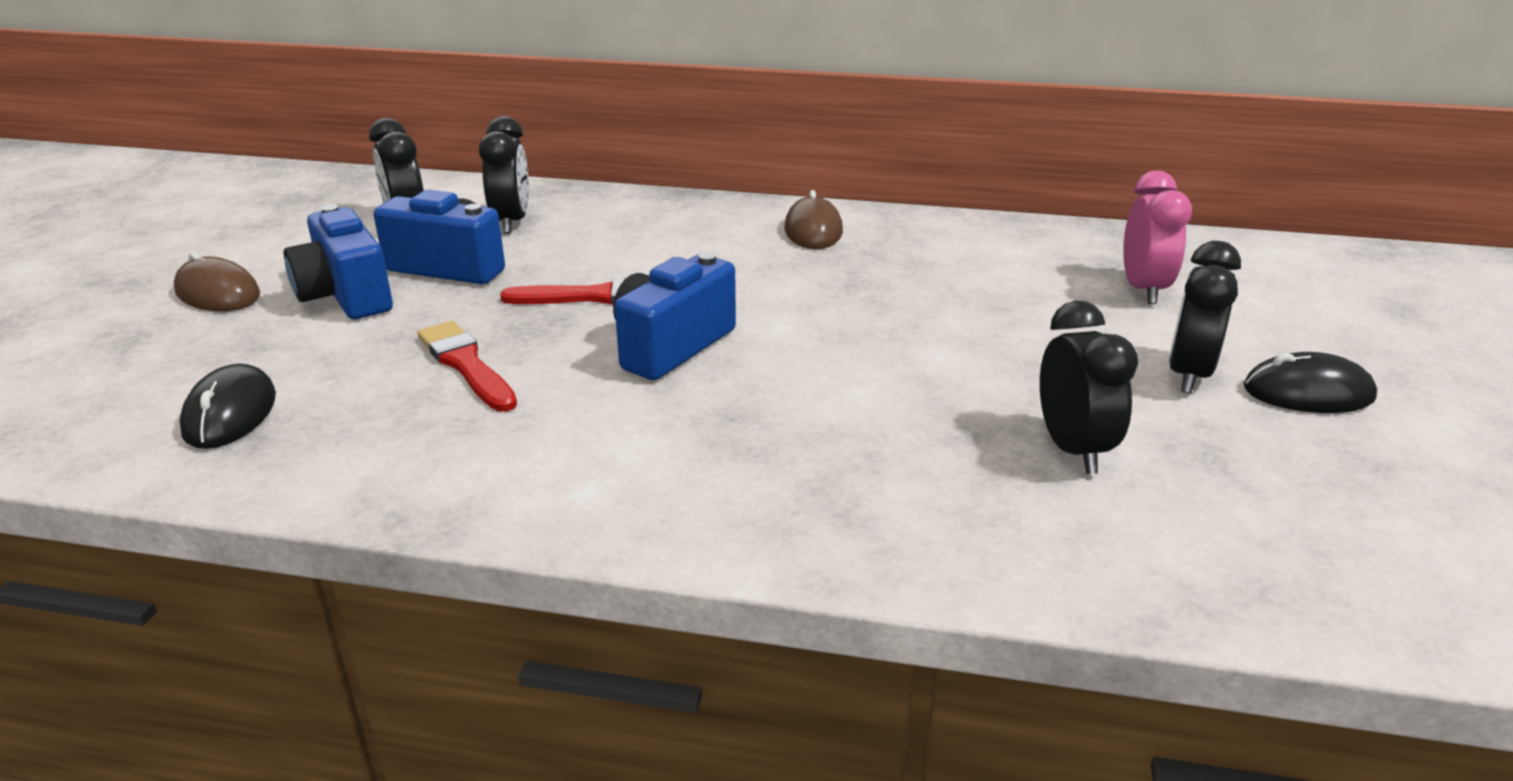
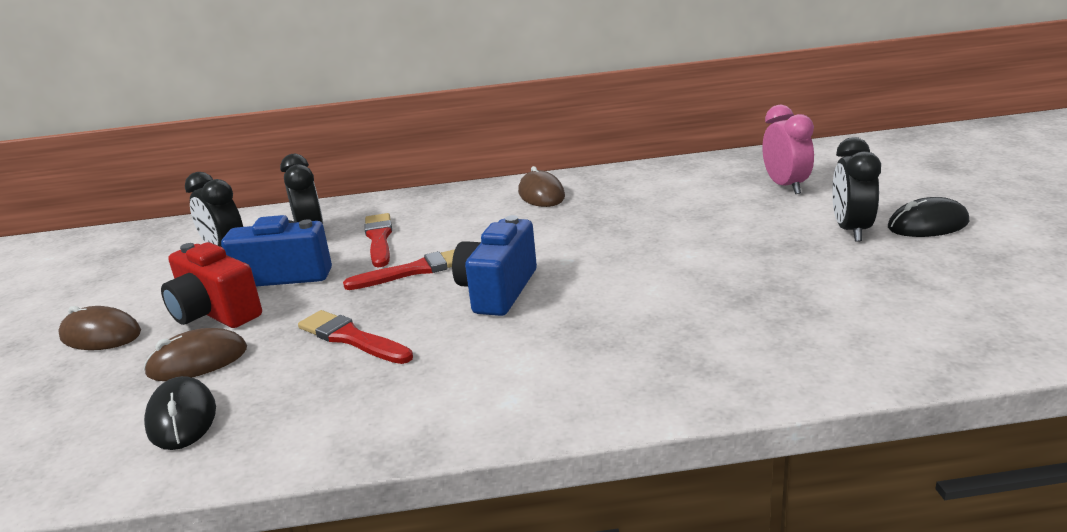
camera: 15 degrees left, 5 degrees down
(290, 350) = (197, 361): none -> brown mouse
(346, 296) = (215, 313): blue camera -> red camera
(582, 246) = (379, 239): none -> red brush
(1072, 449) = (815, 291): black clock -> none

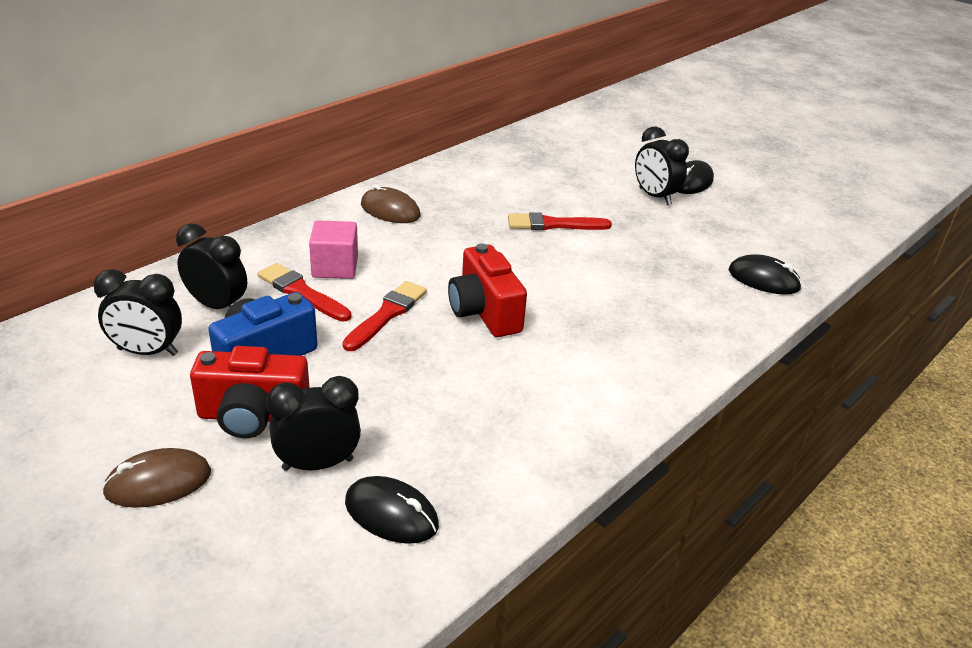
camera: 45 degrees left, 10 degrees up
(197, 361) = (318, 464): brown mouse -> black clock
(351, 338) = (427, 392): red brush -> red brush (553, 224)
(431, 227) = (335, 267): none -> pink cube
(498, 291) = (484, 312): blue camera -> red camera
(785, 186) = (570, 165): pink clock -> none
(882, 345) = (763, 279): none -> black mouse

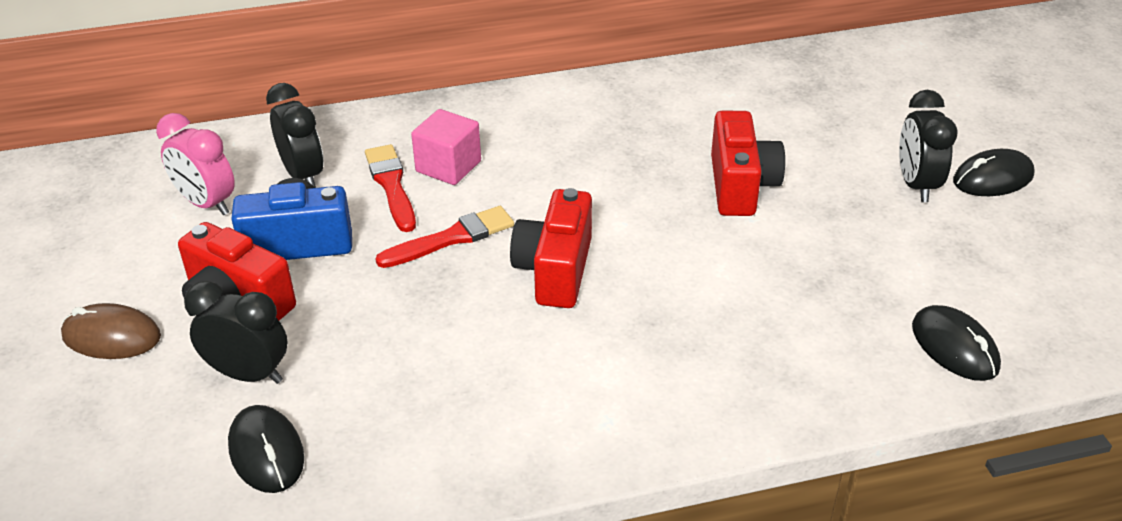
camera: 35 degrees right, 5 degrees up
(147, 352) = (207, 204): black clock -> pink clock
(390, 210) = (566, 114): brown mouse -> none
(553, 224) = (741, 186): red brush -> red camera

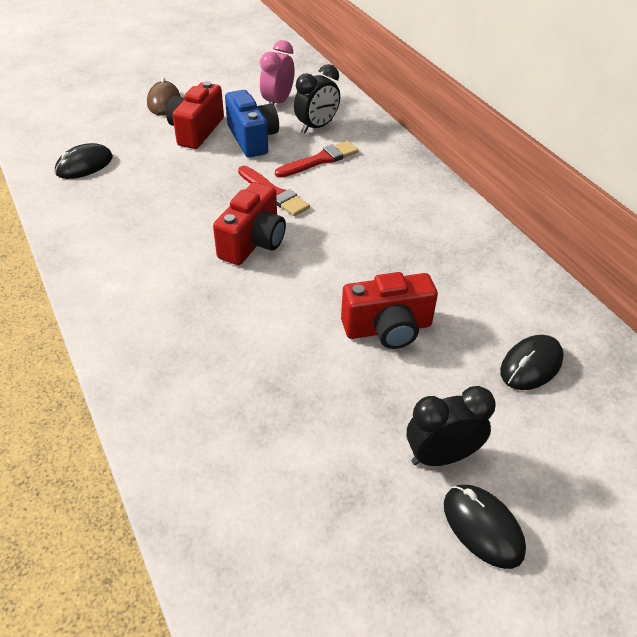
camera: 75 degrees right, 5 degrees up
(248, 374) = (141, 147): black clock -> none
(448, 166) = (349, 178): pink cube -> none
(555, 270) = (253, 242): red camera -> red camera turned 120 degrees clockwise
(954, 347) = (210, 486): black mouse -> black mouse (531, 365)

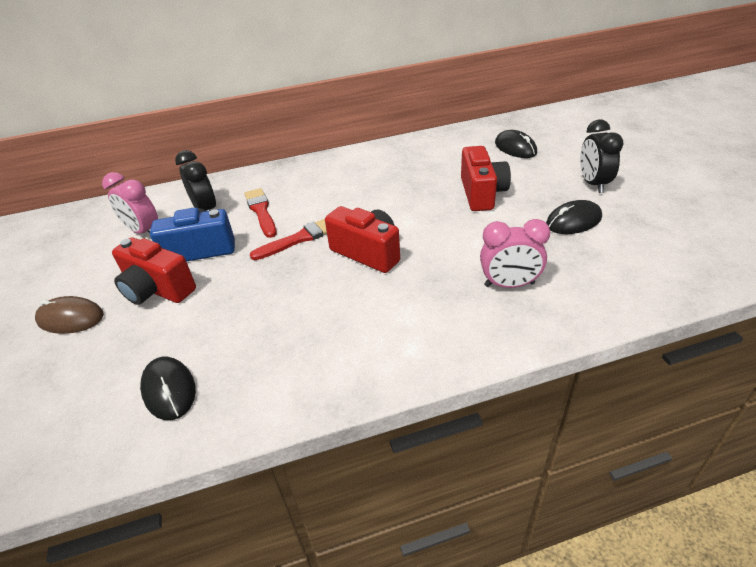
camera: 75 degrees left, 5 degrees down
(200, 354) = (509, 285): none -> pink clock
(483, 527) = (640, 176): black mouse -> black mouse (573, 221)

